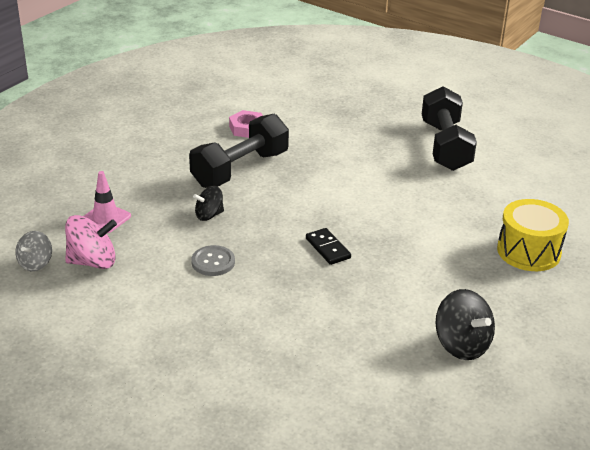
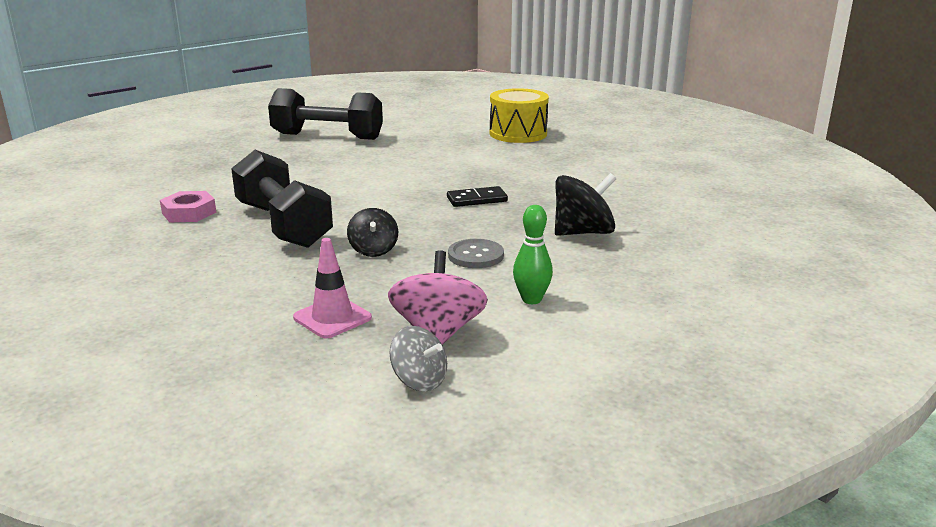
camera: 75 degrees left, 10 degrees down
(146, 296) = (531, 299): none -> green bowling pin
(461, 345) = (642, 169): black spinning top -> black spinning top (583, 232)

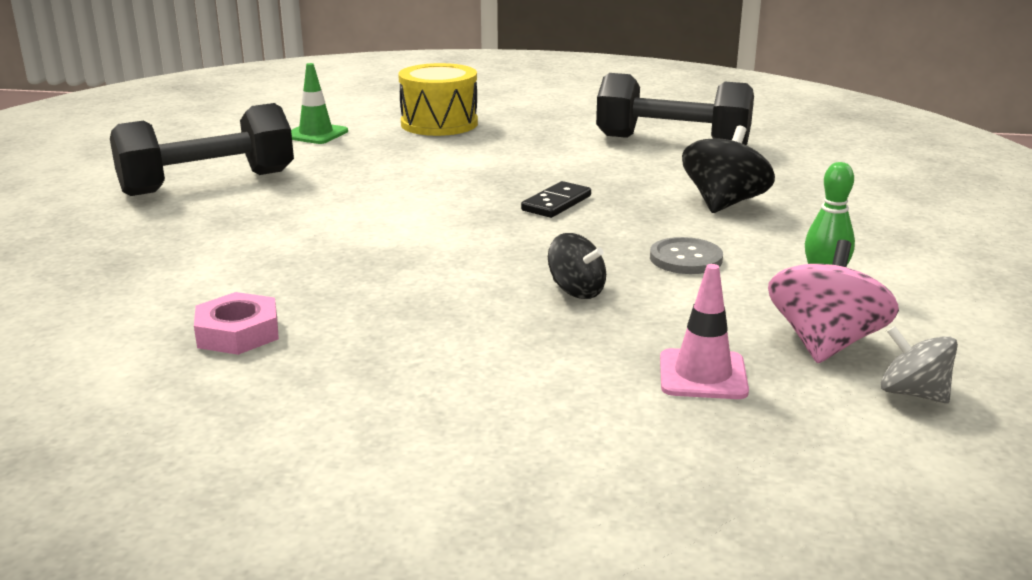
camera: 40 degrees left, 0 degrees up
(283, 225) = (406, 302): black dumbbell -> black dumbbell (672, 141)
(419, 380) = (913, 393): grey spinning top -> grey spinning top turned 135 degrees counterclockwise
(435, 123) = (316, 134): none -> green traffic cone
(438, 333) = (825, 343): pink spinning top -> pink spinning top turned 60 degrees clockwise

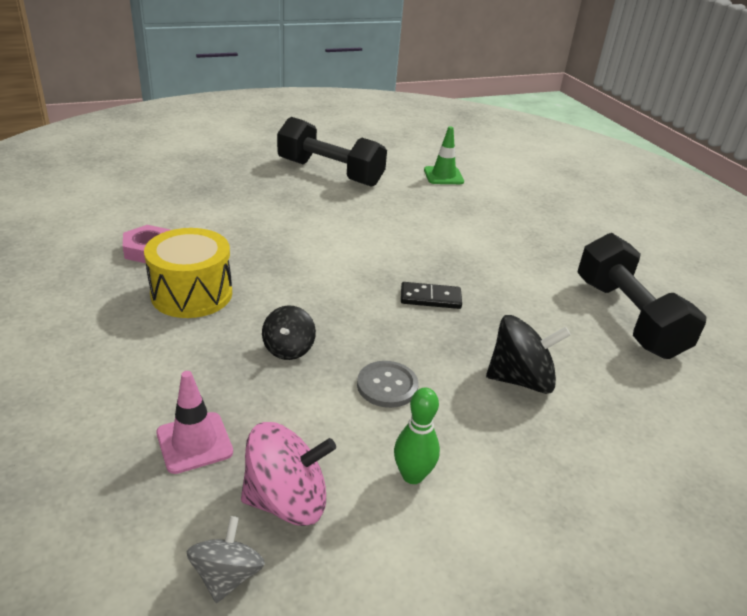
camera: 55 degrees right, 10 degrees up
(439, 124) = (520, 209): yellow drum -> yellow drum (192, 294)

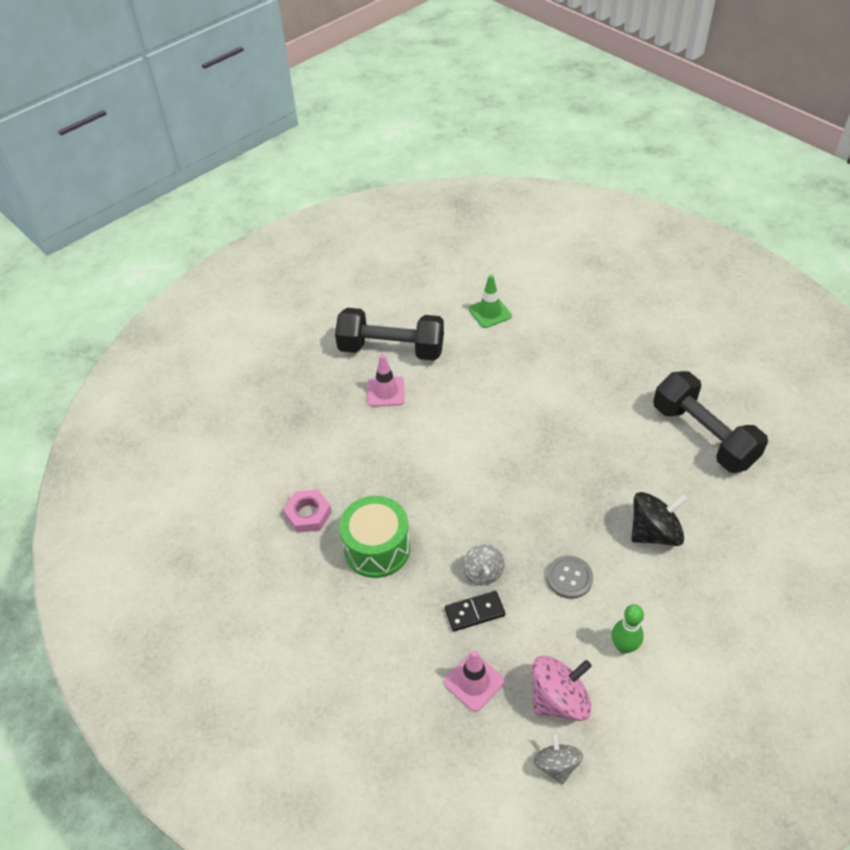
camera: 15 degrees left, 15 degrees up
(192, 294) = (377, 548): yellow drum -> green drum
(288, 349) = (483, 573): black spinning top -> grey spinning top
(301, 195) = (386, 392): none -> pink traffic cone
(430, 298) = (555, 475): black domino -> black domino (474, 612)

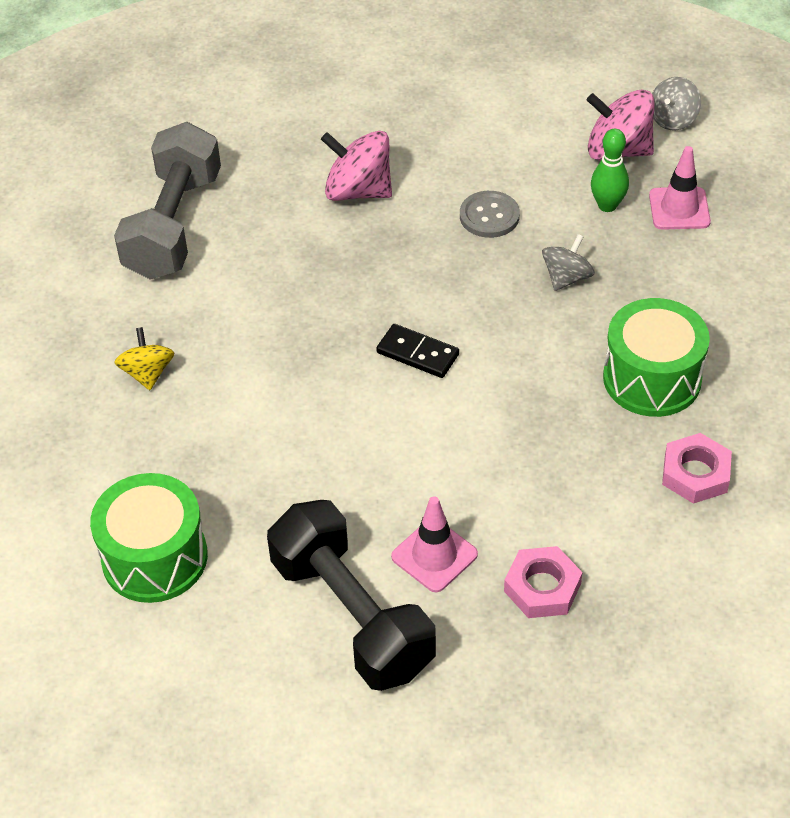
camera: 135 degrees left, 0 degrees up
(328, 413) = (542, 587): none -> pink nut
(474, 612) = (615, 254): black domino -> black domino (418, 353)
(489, 312) = (155, 557): green traffic cone -> green drum
(599, 366) = (147, 373): none -> yellow spinning top
(623, 646) = (513, 142): green bowling pin -> green bowling pin (607, 205)
(654, 533) = (358, 191): black spinning top -> pink spinning top
(703, 436) = (173, 225): black dumbbell -> grey dumbbell

